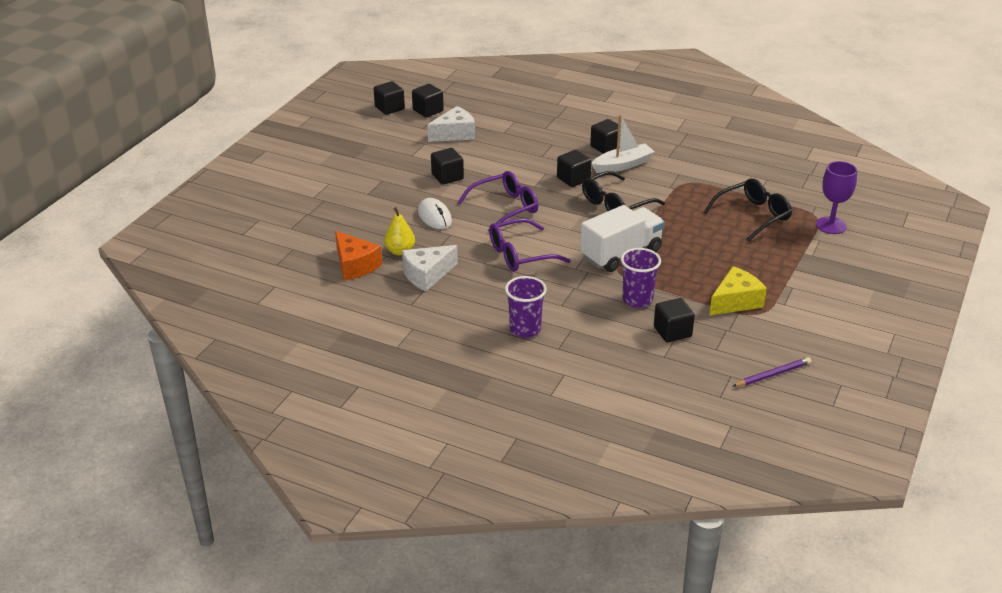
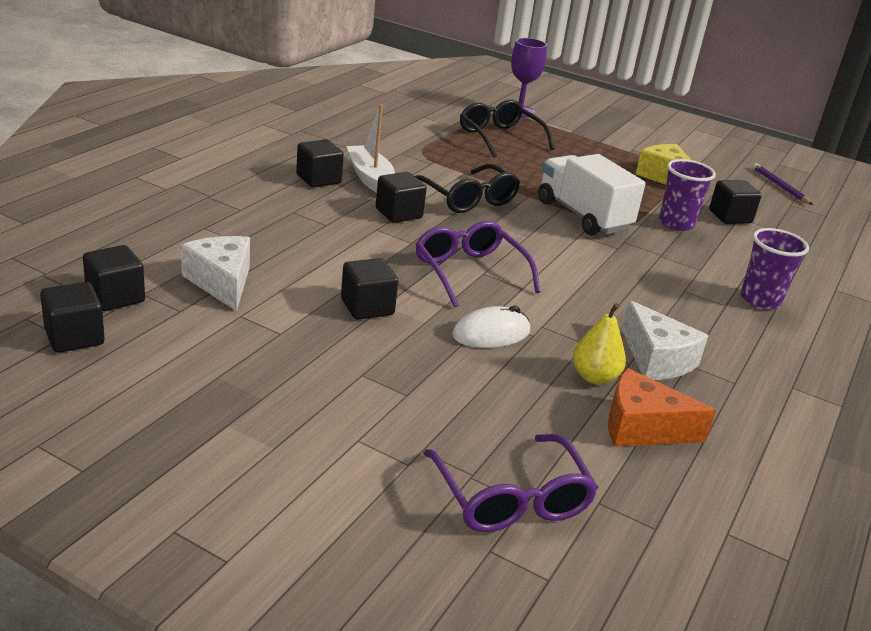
camera: 90 degrees left, 5 degrees down
(355, 265) = (642, 428): orange cheese -> orange cheese turned 135 degrees counterclockwise
(520, 254) = (592, 279): purple glasses -> purple glasses (511, 498)

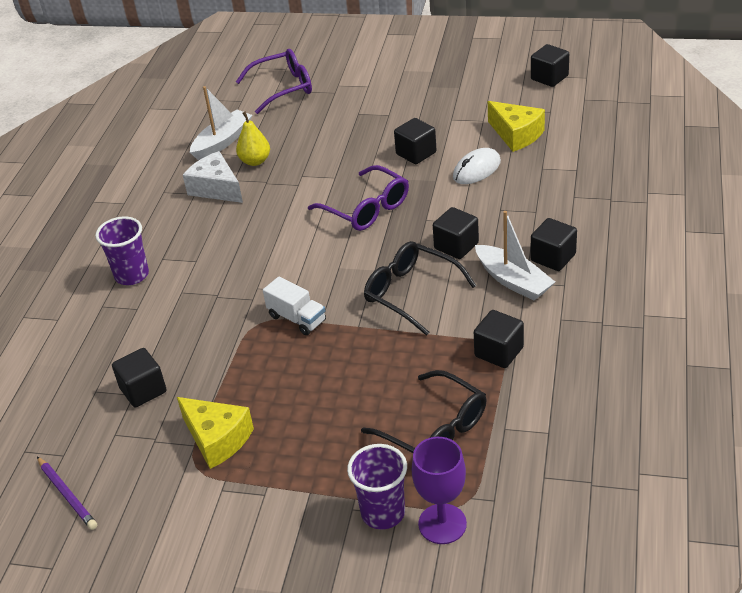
camera: 170 degrees right, 10 degrees up
(115, 297) = (560, 103): black cube -> black cube (499, 352)
(221, 282) = (516, 135): white cheese -> yellow cheese
(491, 333) = (329, 166): white mouse -> white mouse (476, 169)
(511, 498) = (283, 88): purple glasses -> purple glasses turned 105 degrees clockwise
(583, 216) = (297, 318): white truck -> white truck, size x0.58
(642, 428) = (222, 142): orange cheese -> white boat
(676, 224) = (203, 349): purple cup -> purple cup (383, 513)

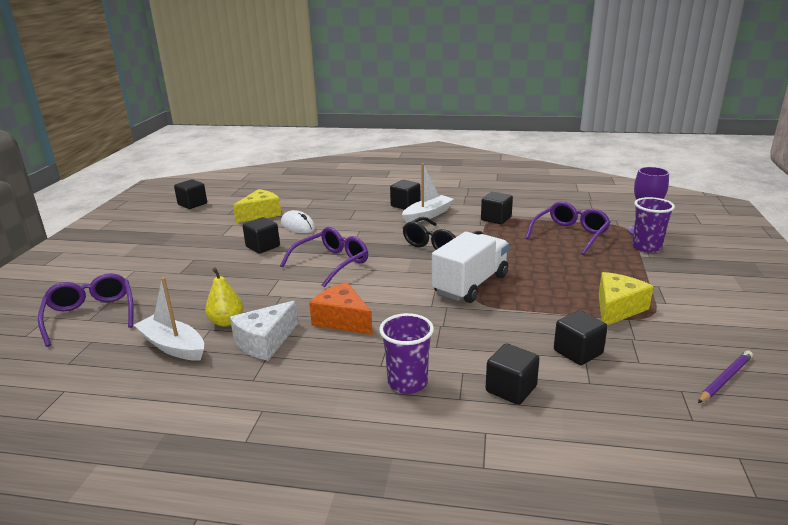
camera: 95 degrees left, 15 degrees down
(242, 229) = (342, 320): none -> orange cheese
(297, 318) = (470, 285): white truck -> white truck, size x1.74
(435, 430) = (570, 234): black glasses -> purple glasses
(456, 246) = (388, 231): black cube -> black cube (511, 389)

